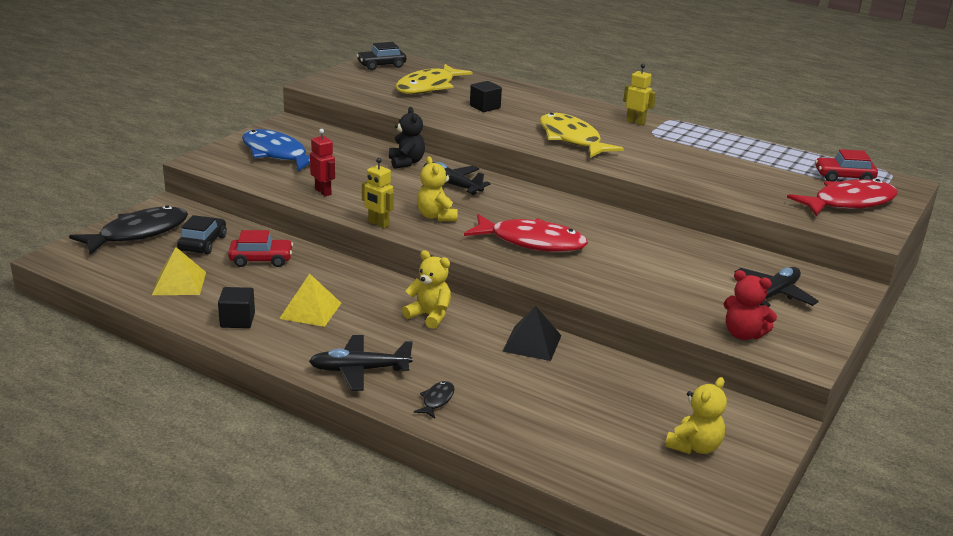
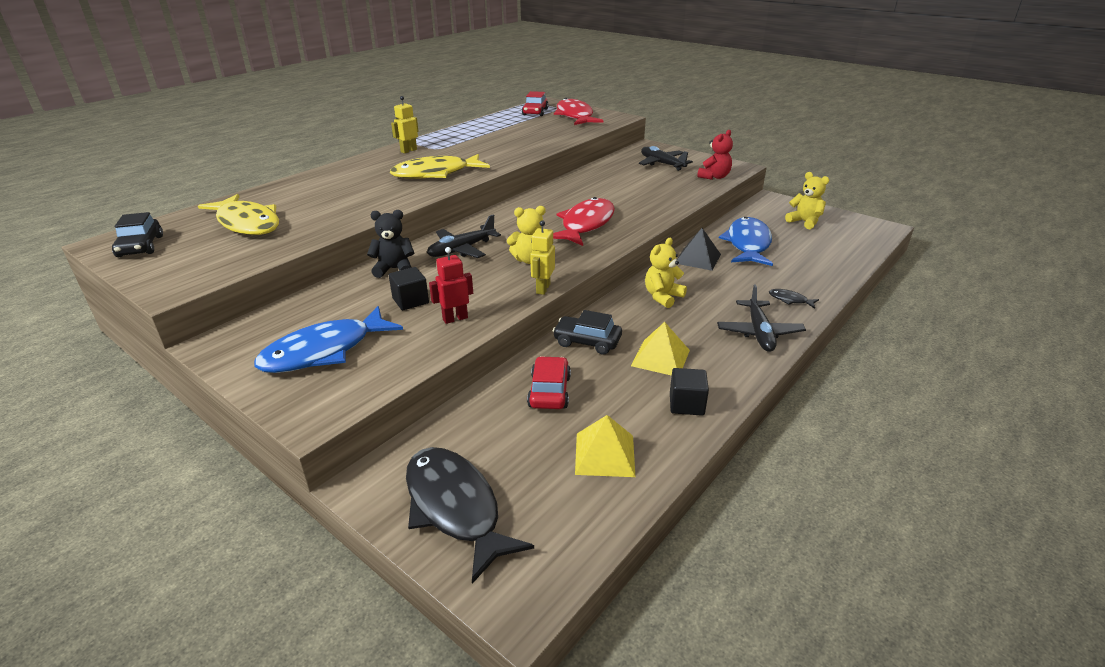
camera: 80 degrees left, 5 degrees up
(203, 243) = (499, 440): black car -> black car (587, 342)
(378, 224) = (542, 289): yellow robot -> yellow robot turned 150 degrees clockwise
(485, 107) = (332, 200): black cube -> black cube (410, 301)
(589, 385) = (748, 244): none -> blue fish

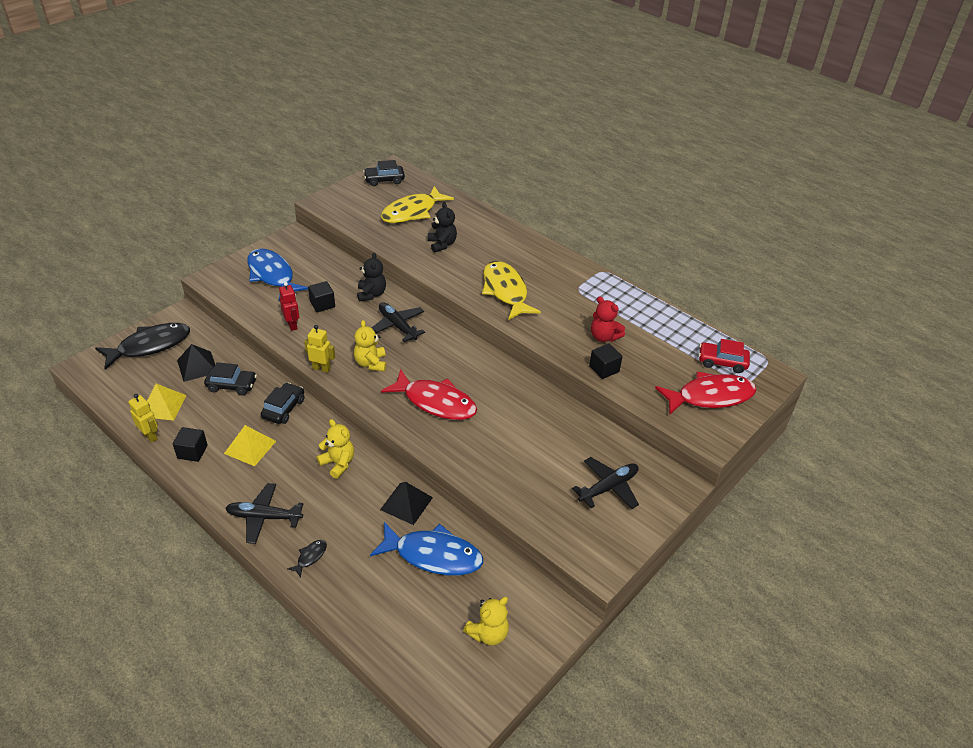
camera: 90 degrees right, 10 degrees up
(335, 204) = (442, 244): none -> black teddy bear
(408, 151) = (570, 272): yellow robot -> yellow robot (150, 436)
(509, 435) = (197, 366): none -> black pyramid
(549, 391) = (232, 385): red car -> black car
(551, 141) = (604, 369): none -> black cube
(714, 177) = (563, 531): red teddy bear -> red teddy bear (604, 337)

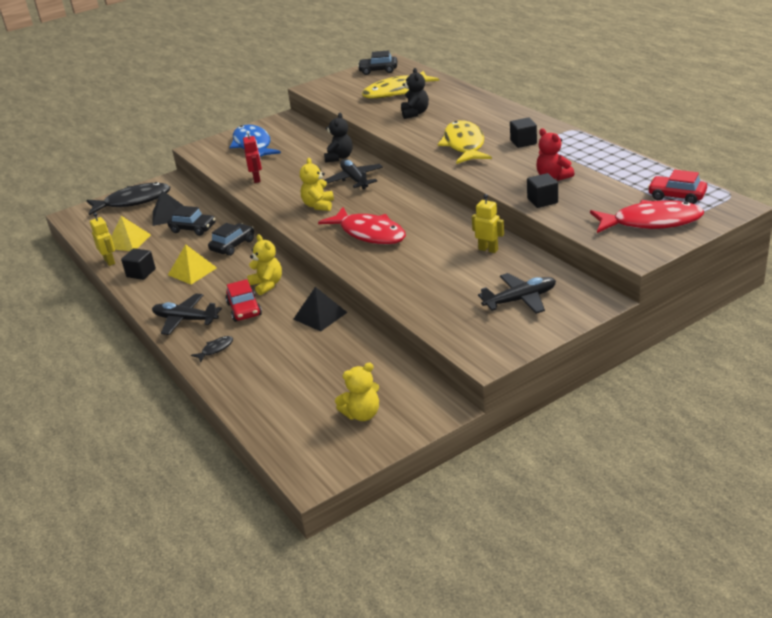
camera: 20 degrees right, 10 degrees down
(321, 368) = (271, 208): yellow robot -> yellow robot (488, 249)
(322, 304) = (290, 165): black cube -> black cube (523, 142)
(324, 499) = (244, 309): none -> red car
(433, 555) = (331, 354): blue fish -> none

